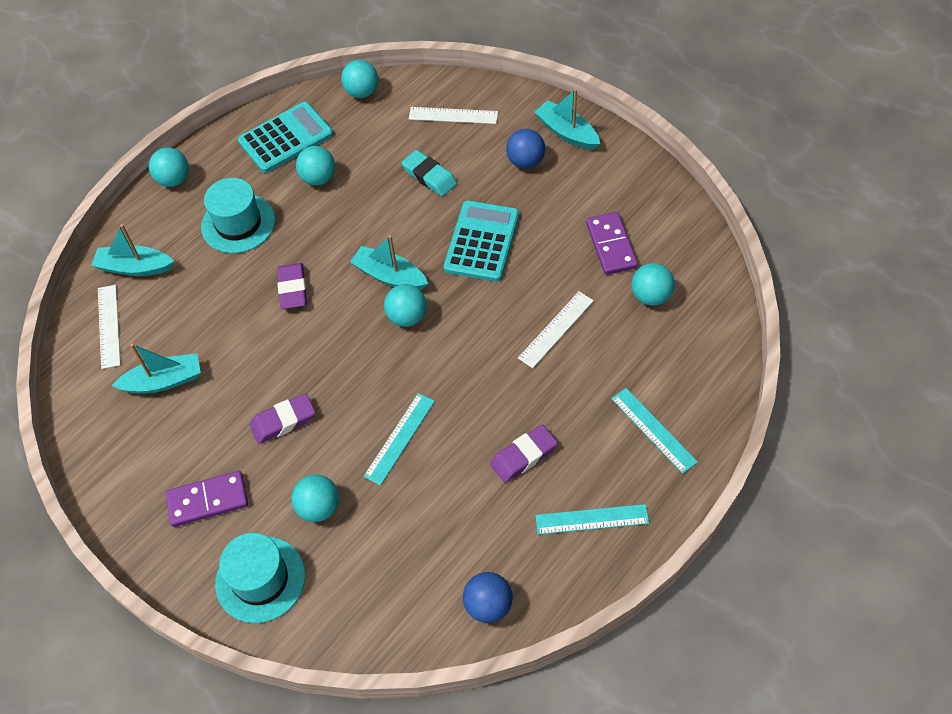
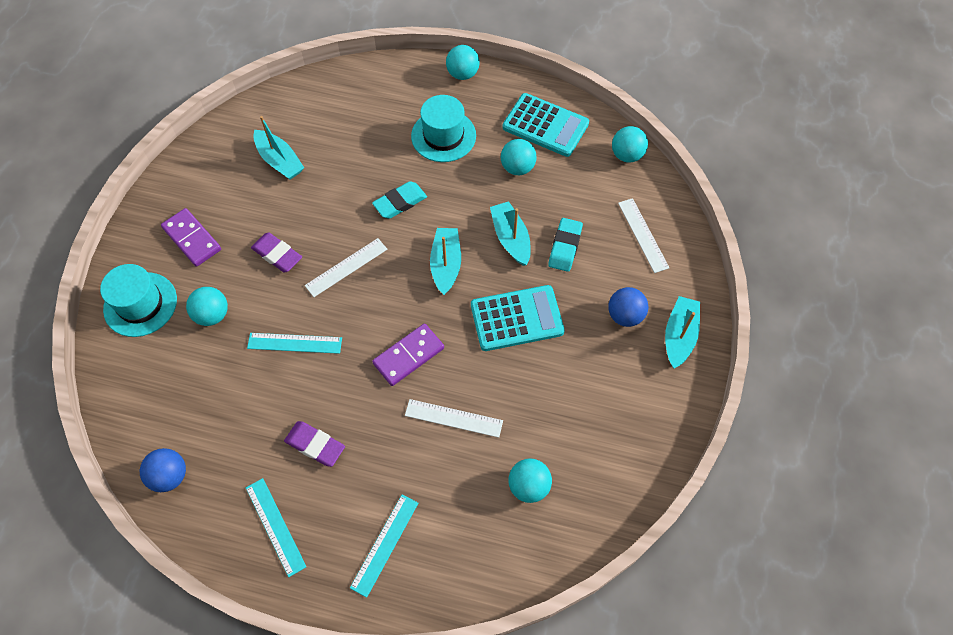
camera: 60 degrees right, 5 degrees up
(109, 326) = (311, 103): white ruler -> white ruler (346, 267)
(135, 267) = (369, 92): turquoise boat -> turquoise boat (511, 238)
(293, 289) = (400, 202): purple eraser -> turquoise eraser
(407, 317) = (412, 296): turquoise ball -> none
(611, 245) = (568, 428): purple domino -> purple domino (408, 356)

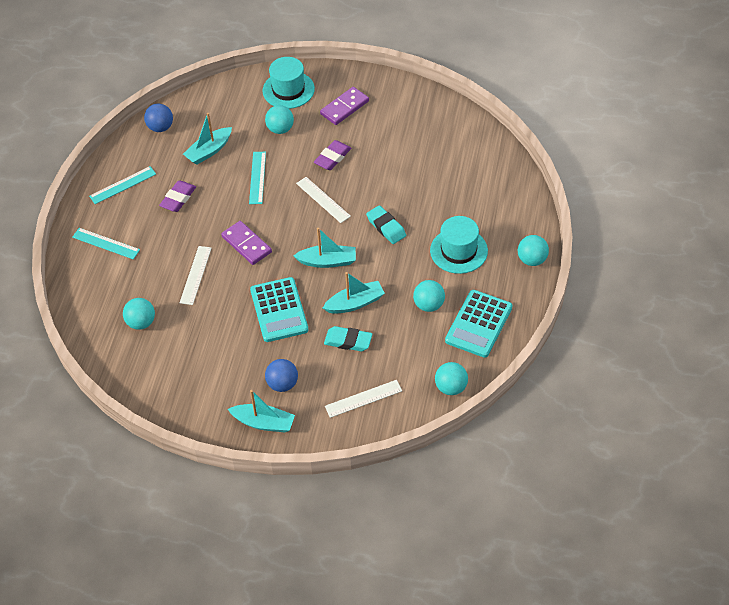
camera: 90 degrees right, 10 degrees down
(279, 161) = (421, 147): turquoise boat -> turquoise boat (209, 151)

